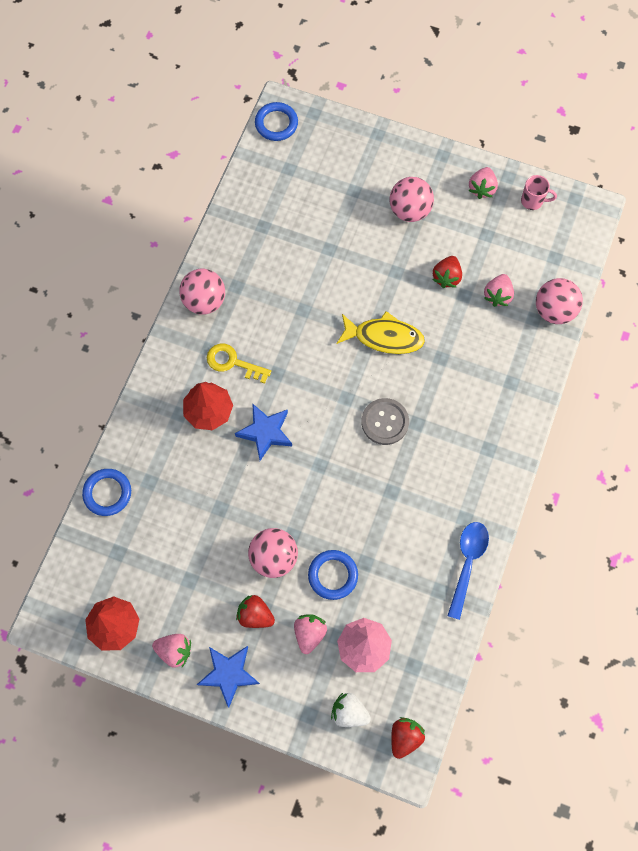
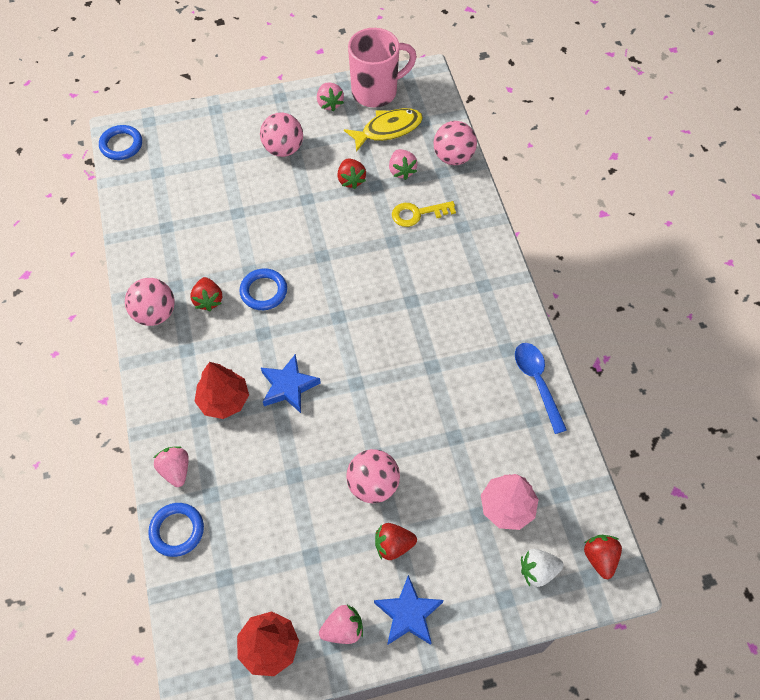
camera: 35 degrees left, 10 degrees down
(233, 362) = (217, 348): yellow key -> yellow key (417, 214)
(253, 316) = (208, 300): none -> red strawberry
(309, 633) = (453, 528): pink strawberry -> pink strawberry (176, 470)
(333, 575) = (435, 465): blue ring -> blue ring (263, 291)
(384, 337) = (334, 252): yellow fish -> yellow fish (388, 129)
(385, 422) = (385, 316): grey button -> none
(532, 201) = (376, 92): pink mug -> pink mug, size x2.19

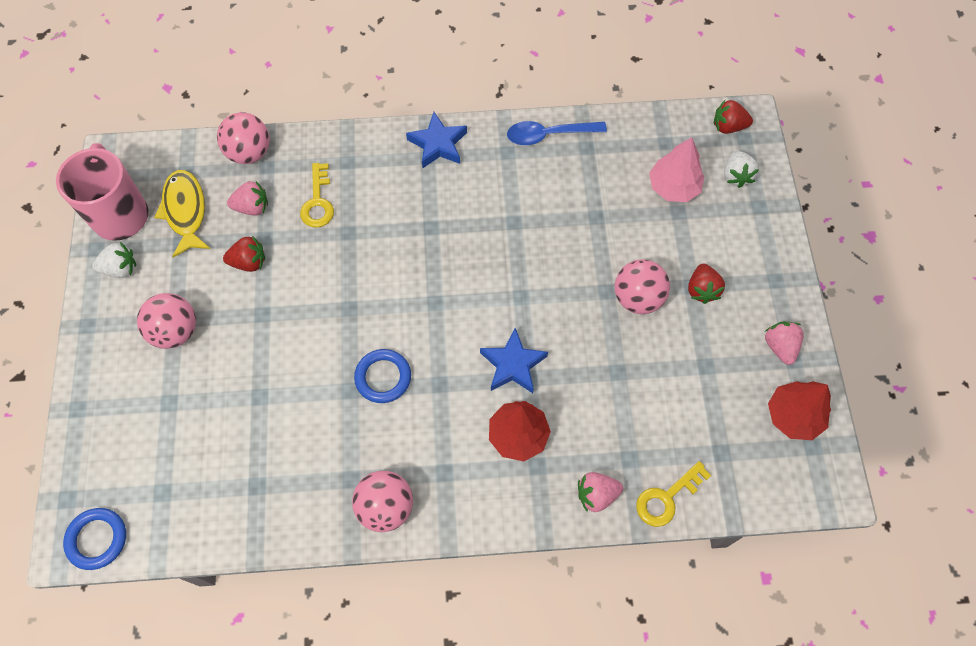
camera: 80 degrees left, 5 degrees up
(177, 530) = (667, 498): blue ring -> yellow key
(208, 300) = (381, 441): red strawberry -> none
(329, 104) = (120, 269): pink strawberry -> white strawberry
(408, 614) = (769, 288): blue star -> blue star (438, 144)

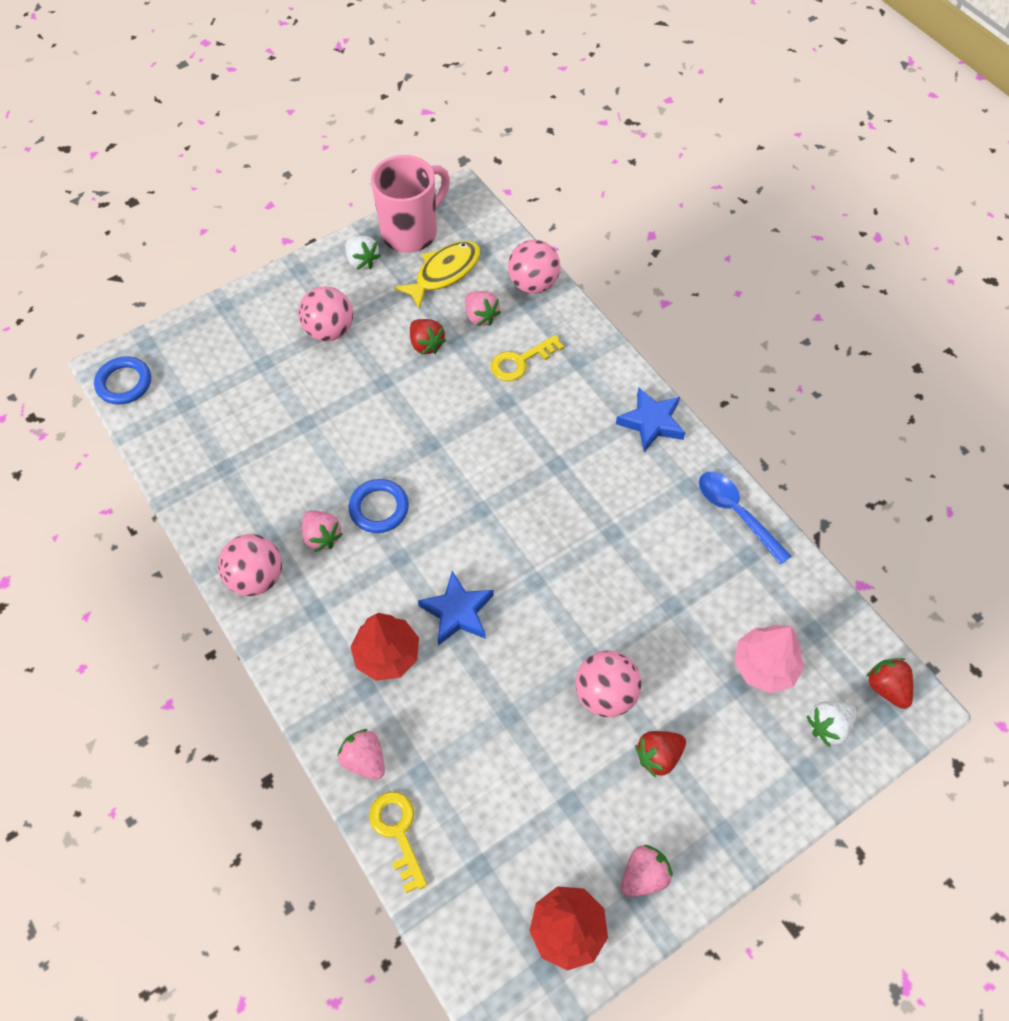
camera: 60 degrees right, 5 degrees down
(380, 435) = (322, 537): none -> pink strawberry
(667, 498) = (398, 832): yellow key -> yellow key turned 45 degrees clockwise

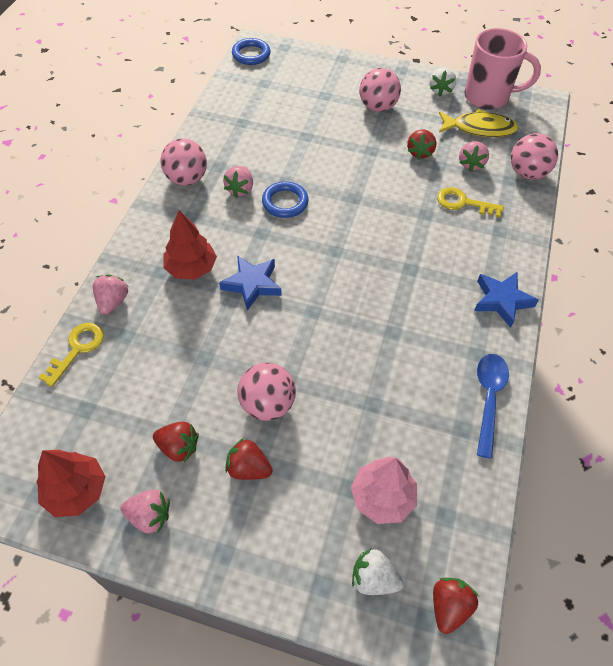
camera: 50 degrees right, 5 degrees down
(591, 803) = (178, 447): none -> red strawberry

